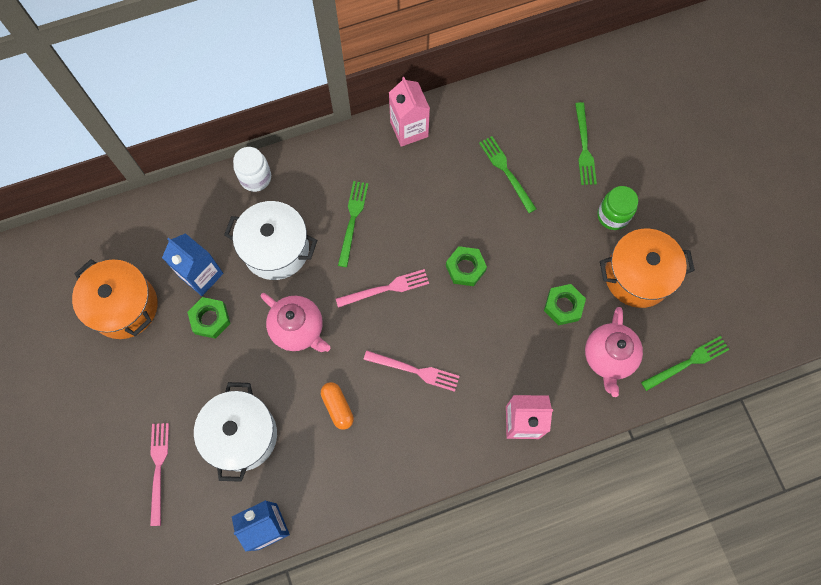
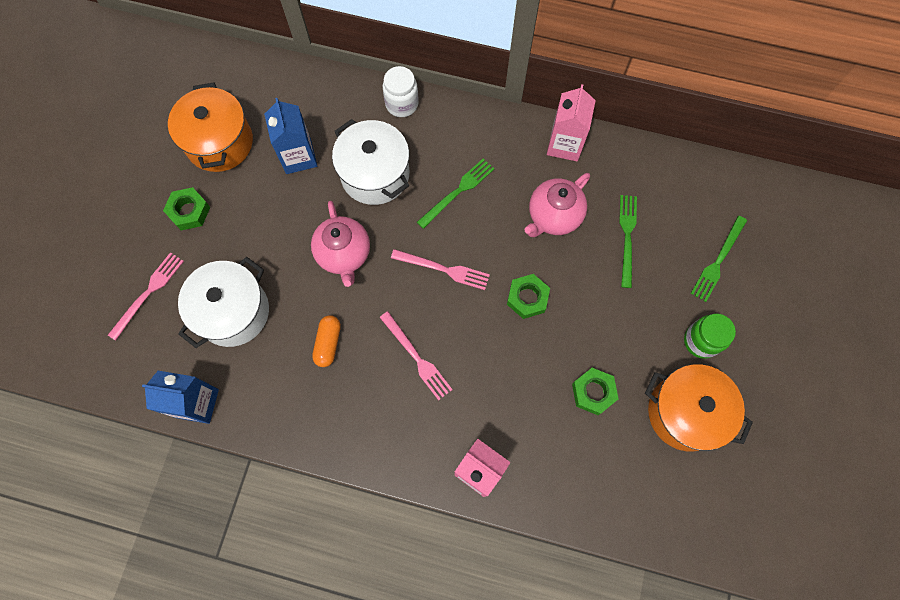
camera: 35 degrees right, 0 degrees up
(210, 319) = (279, 198): green nut -> green nut (189, 211)
(608, 357) = (602, 468): pink teapot -> pink teapot (553, 217)
(687, 363) = (676, 527): green fork -> none

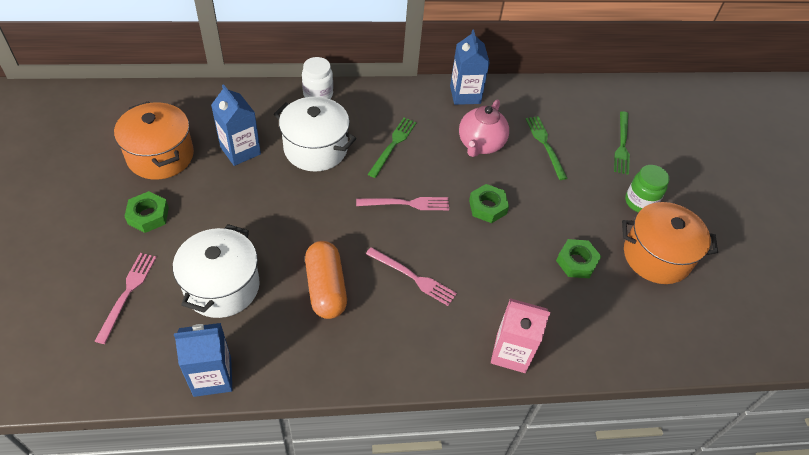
camera: 25 degrees left, 20 degrees down
(328, 343) = (326, 288): orange capsule -> orange capsule, size x1.63
(344, 254) = (312, 214): pink teapot -> none
(564, 144) = (465, 95): pink carton -> blue carton

